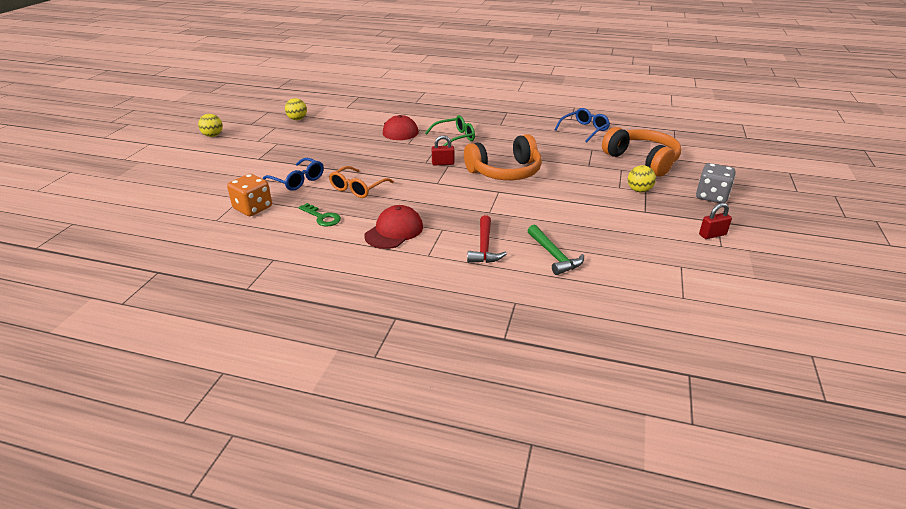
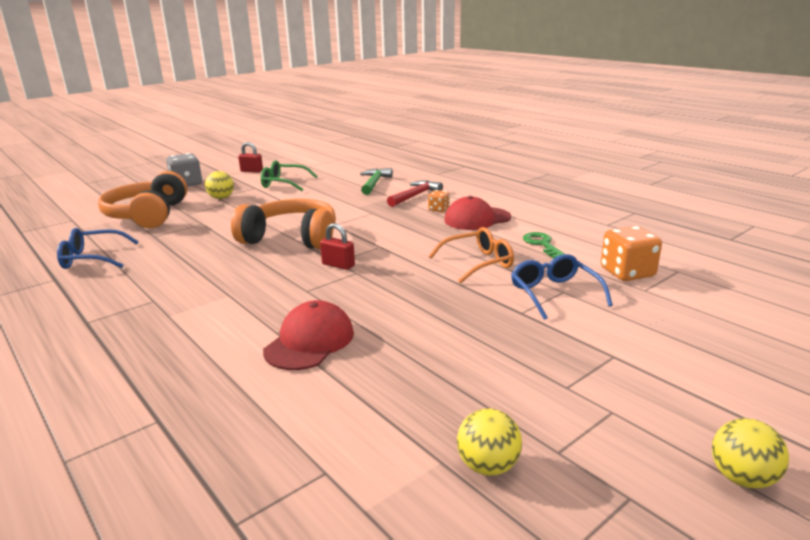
camera: 145 degrees left, 10 degrees down
(439, 233) = (439, 209): none -> orange dice
(455, 138) = (258, 297): green glasses -> green glasses (284, 183)

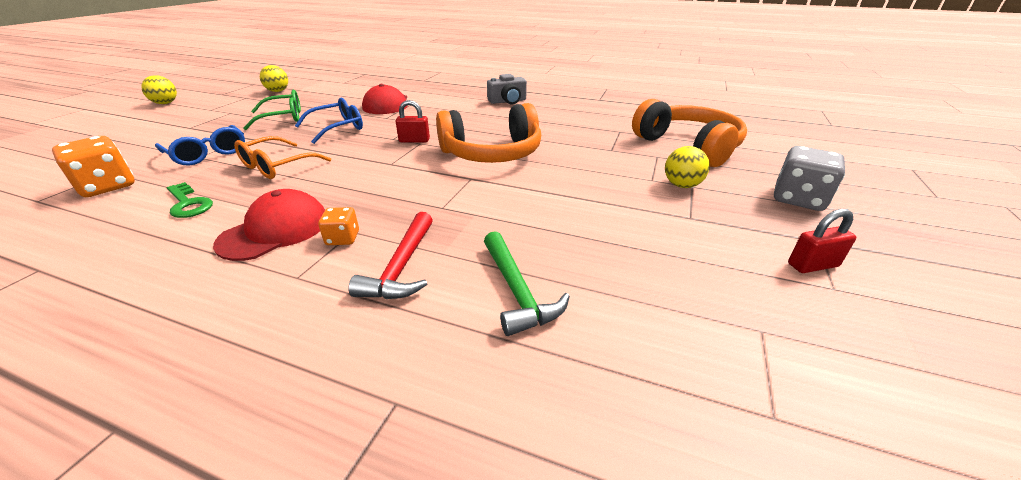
camera: 150 degrees right, 10 degrees up
(92, 258) = (614, 110): blue glasses -> blue glasses (338, 128)
(152, 303) = (508, 101): none -> grey camera
(284, 183) = (673, 240): green glasses -> green glasses (283, 118)

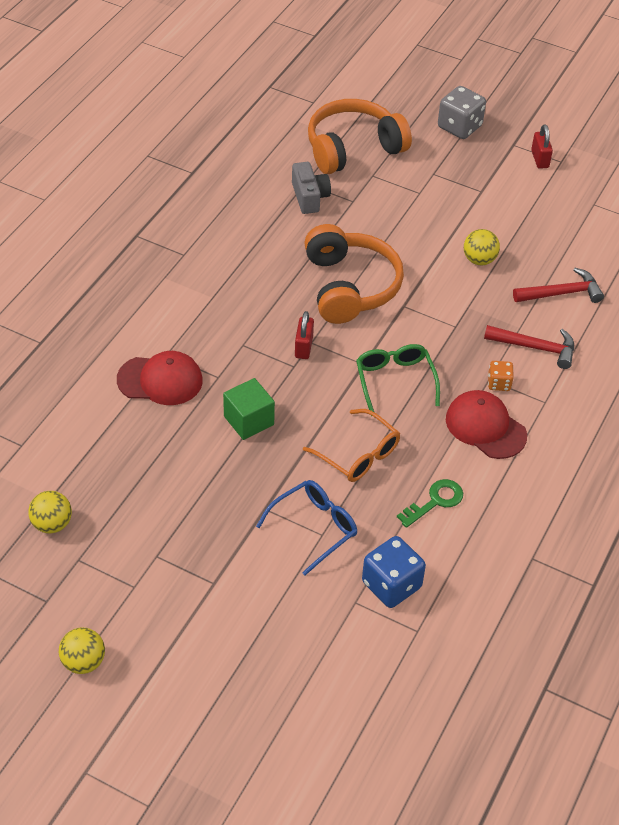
camera: 85 degrees left, 15 degrees up
(108, 186) = (391, 585): orange dice -> blue dice
(283, 118) = (195, 486): green glasses -> green glasses (395, 381)
(338, 128) = (249, 420): blue glasses -> green cube
(508, 101) = (179, 256): grey camera -> grey camera (309, 197)
(517, 291) = (562, 293): green hammer -> red hammer
(681, 185) = (431, 179): yellow ball -> yellow ball (479, 260)

